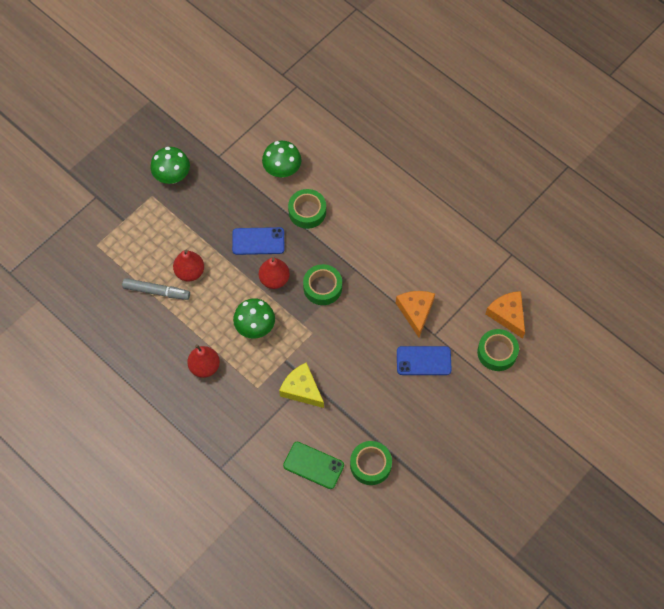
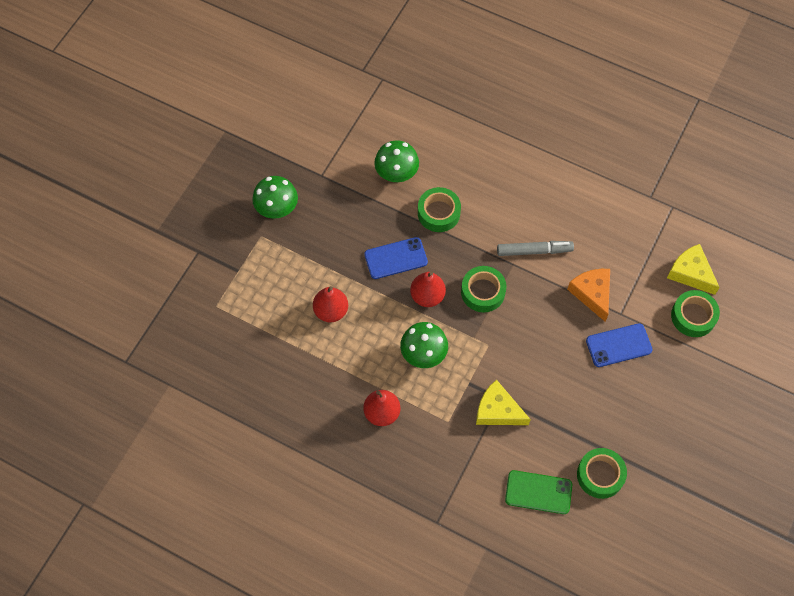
camera: 15 degrees left, 0 degrees up
(156, 291) = (300, 342): grey marker -> grey marker (534, 251)
(507, 315) = (690, 273): orange cheese -> yellow cheese

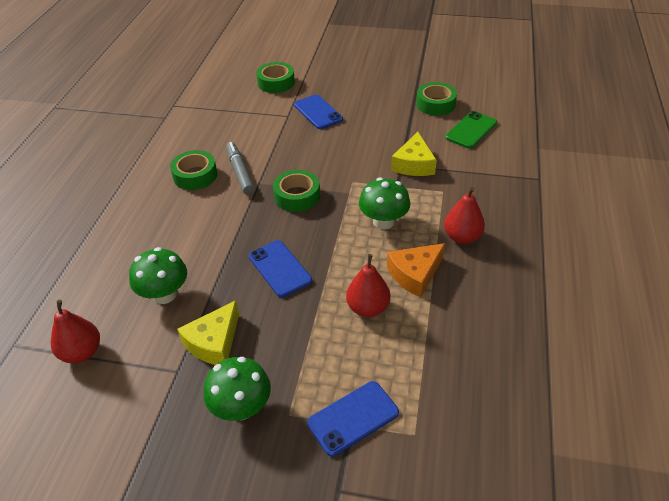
camera: 105 degrees left, 20 degrees down
(243, 273) = (353, 418): none -> blue phone
(427, 296) = (317, 233): red pear -> red pear (82, 352)
(438, 213) = (212, 247): green tape -> green tape (195, 175)
(538, 492) = (471, 130): green phone -> green phone turned 45 degrees clockwise
(592, 294) = (274, 132): orange cheese -> orange cheese (415, 274)
(690, 273) = (236, 89): yellow cheese -> yellow cheese (214, 342)

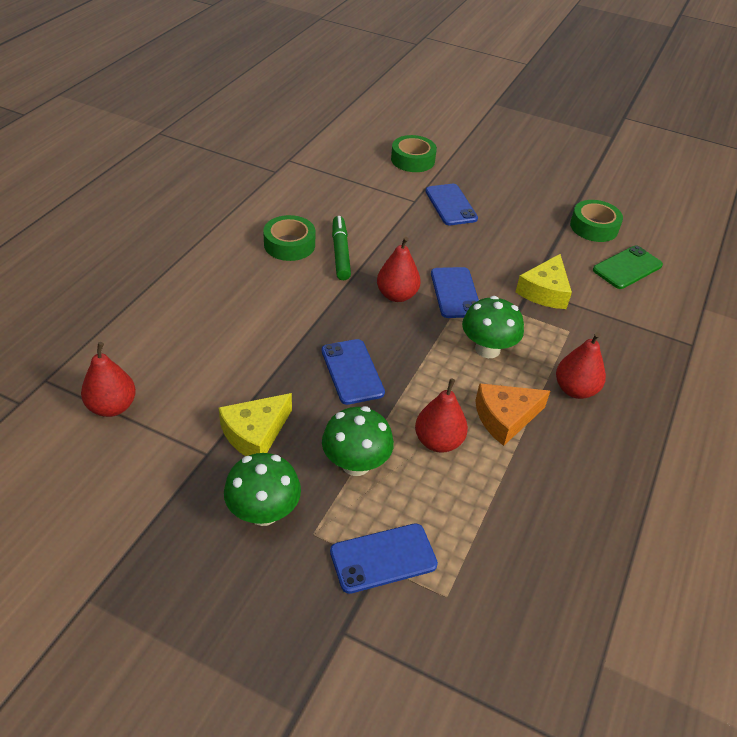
camera: 10 degrees right, 0 degrees up
(164, 294) = (217, 368): green mushroom -> green mushroom (356, 464)
(240, 172) = (340, 253): grey marker -> green marker
(297, 196) = (397, 295): green tape -> red pear
(343, 182) = (455, 293): none -> blue phone

